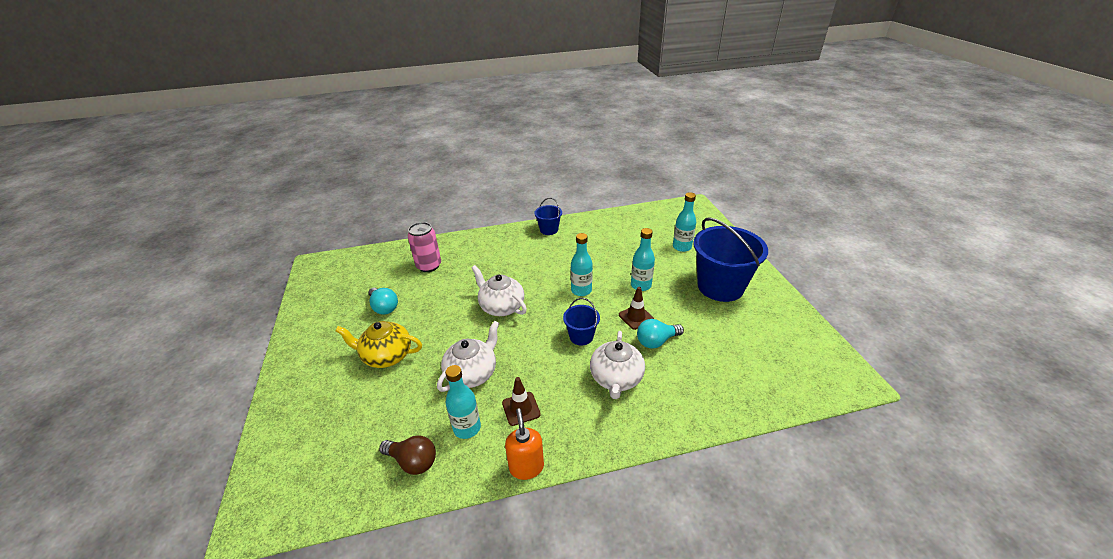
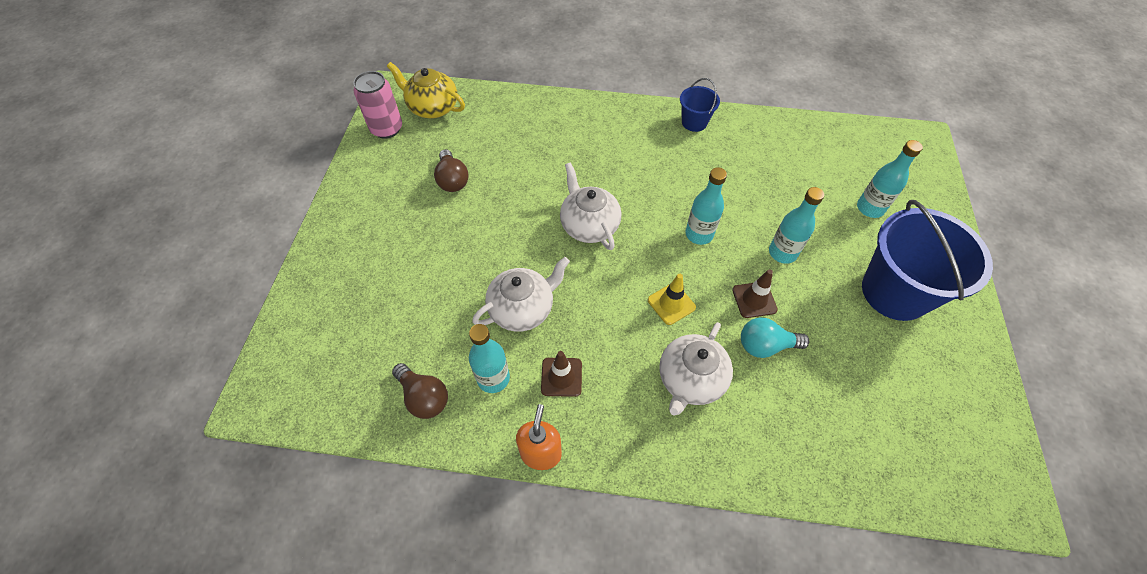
camera: 20 degrees right, 20 degrees up
(384, 307) = (452, 180): turquoise light bulb -> brown light bulb
(387, 356) = (436, 250): yellow teapot -> yellow teapot (433, 107)
(429, 266) = (522, 134): pink can -> pink can (387, 129)
(581, 336) = (671, 304): blue bucket -> yellow traffic cone

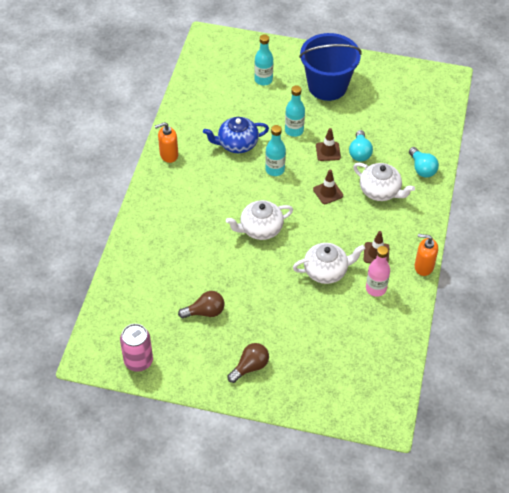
camera: 85 degrees left, 5 degrees down
(424, 397) = (387, 326): brown light bulb -> brown light bulb (250, 367)
(433, 107) = (118, 327): yellow teapot -> none
(493, 378) = (376, 288): turquoise bottle -> pink bottle
(522, 309) = (326, 271): white teapot -> white teapot turned 105 degrees clockwise
(671, 304) = (328, 192): yellow traffic cone -> brown traffic cone
(694, 122) = (168, 155): blue bucket -> orange soap dispenser
(734, 188) = (237, 144): none -> blue teapot
(758, 449) = (422, 169): none -> turquoise light bulb

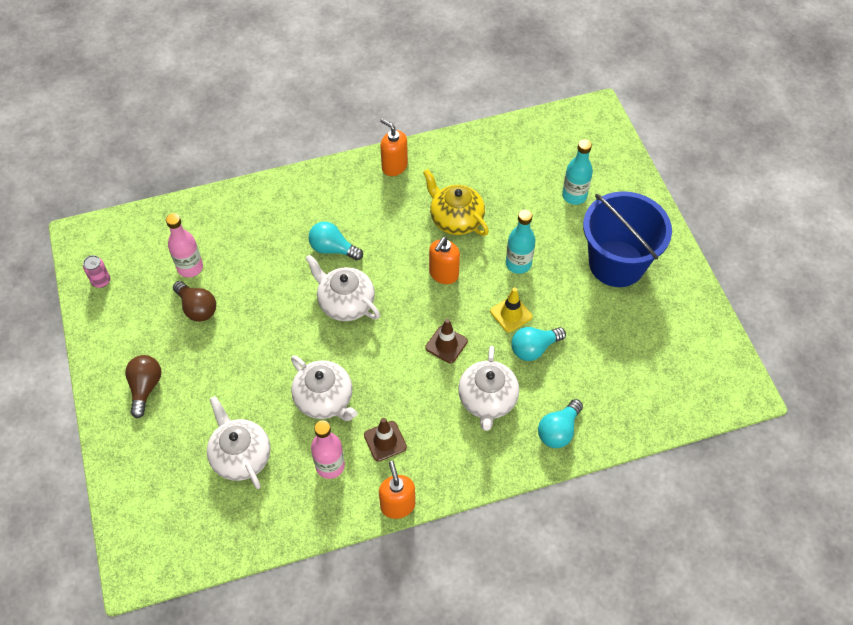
camera: 60 degrees right, 5 degrees up
(138, 361) = (101, 281): pink can -> pink can, size x0.56
(167, 303) = (190, 267): none -> pink bottle
(212, 217) = (333, 249): none -> turquoise light bulb
(237, 144) = (455, 219): blue teapot -> yellow teapot
(250, 367) = (145, 388): brown light bulb -> brown light bulb turned 105 degrees counterclockwise
(275, 169) = (443, 274): turquoise bottle -> orange soap dispenser
(328, 151) = (511, 314): brown traffic cone -> yellow traffic cone
(339, 333) = (241, 456): none -> white teapot

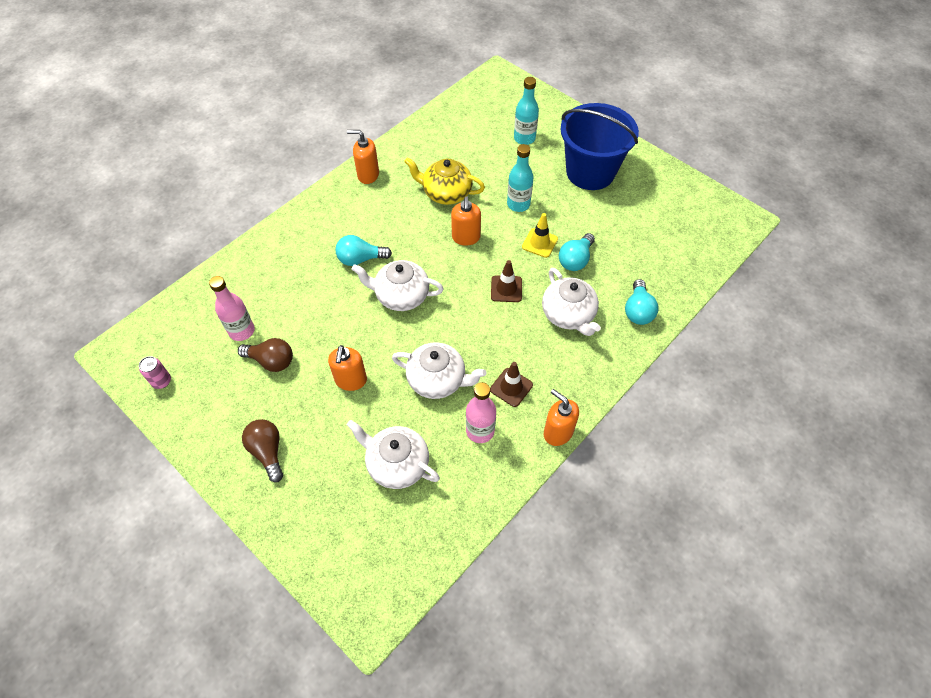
camera: 30 degrees left, 0 degrees up
(251, 360) = (351, 380): none -> orange soap dispenser

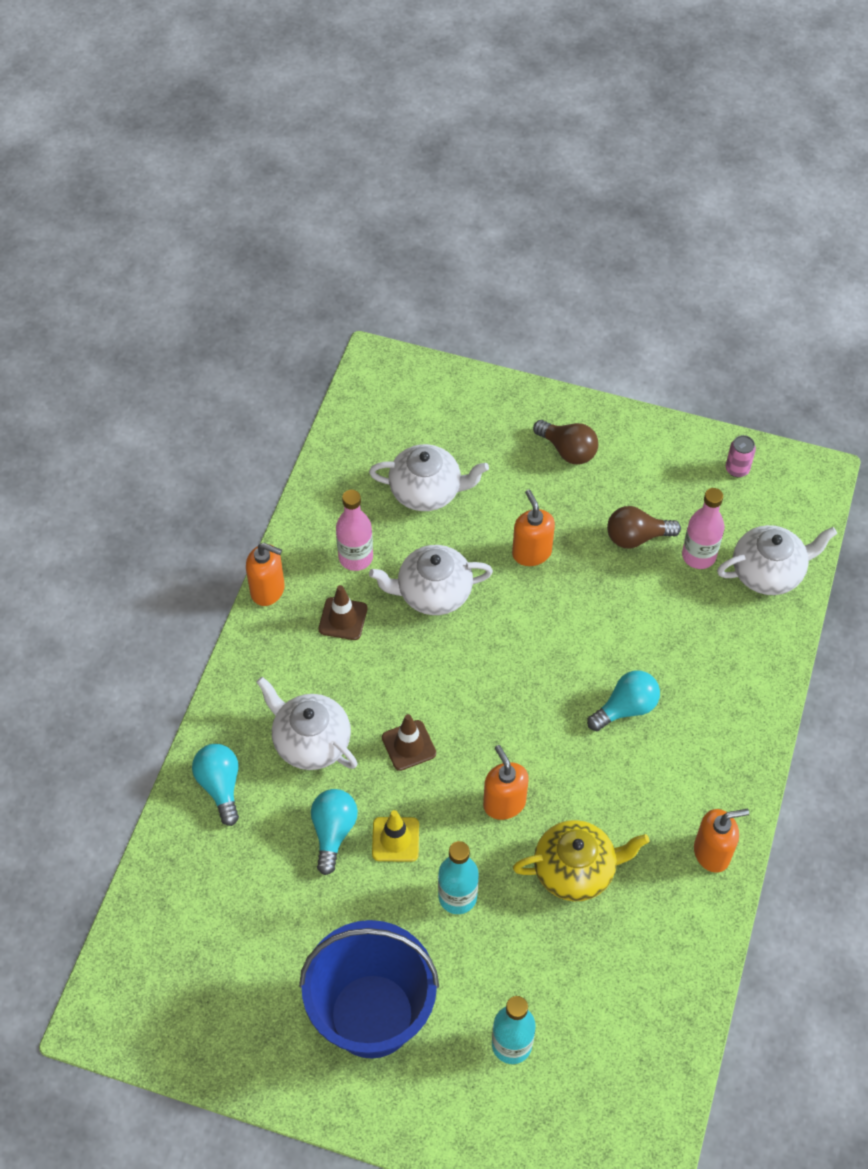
camera: 155 degrees right, 0 degrees up
(401, 296) = (539, 678): white teapot -> white teapot (768, 572)

